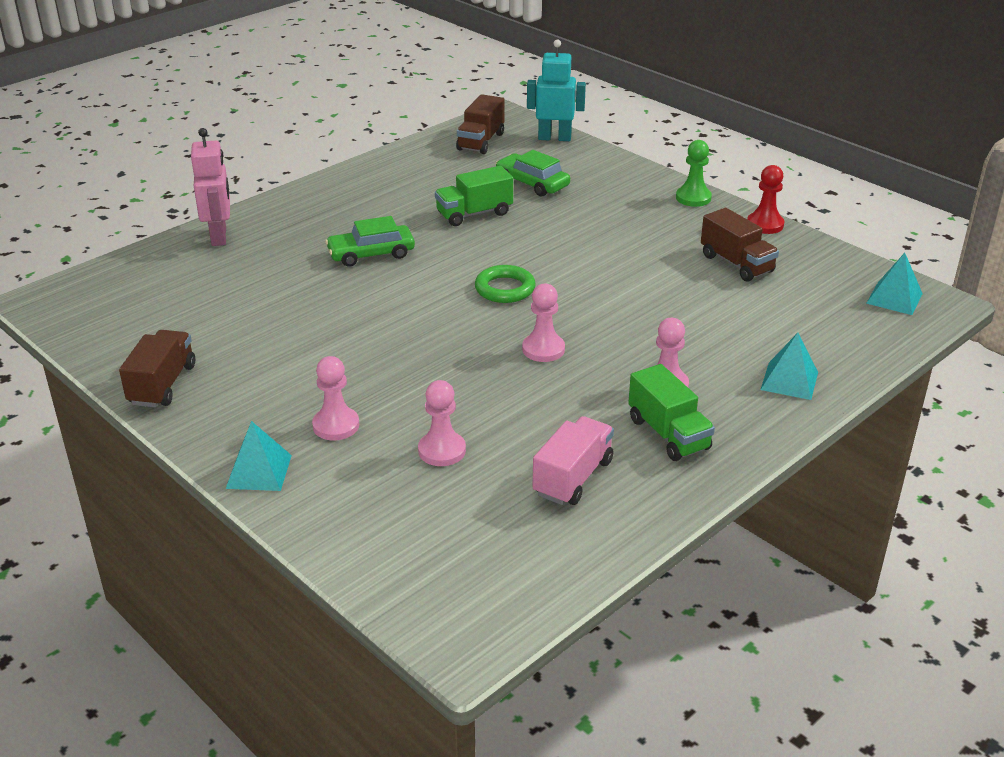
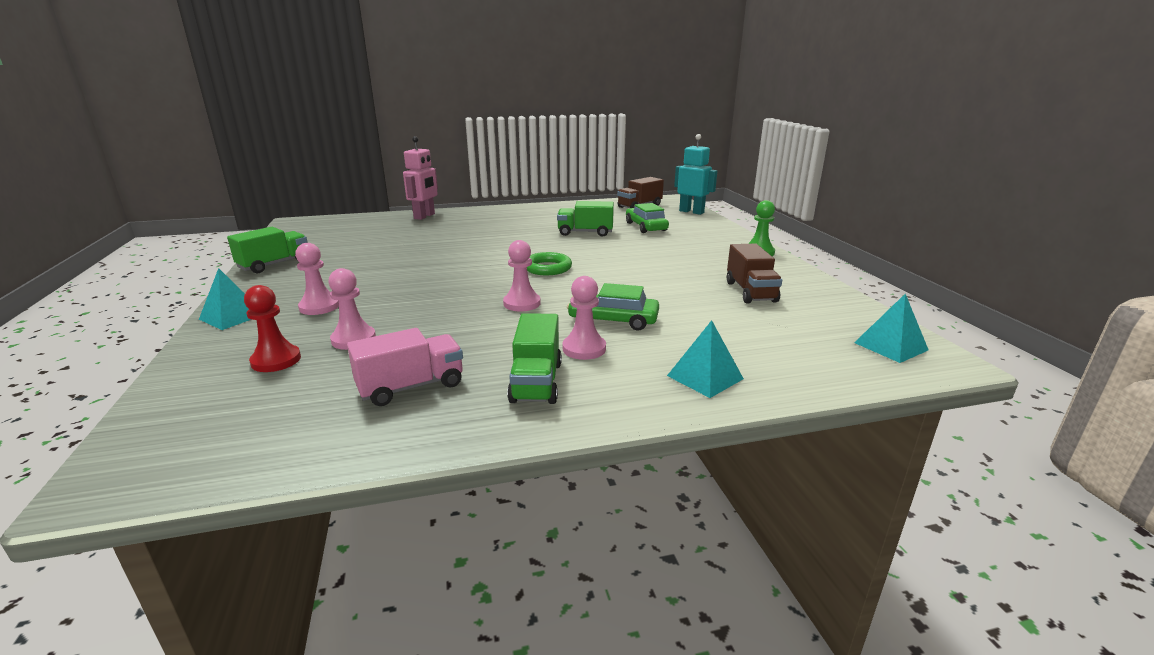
camera: 30 degrees right, 10 degrees down
(162, 385) = (274, 264): brown truck -> green truck
(371, 254) = (492, 237): green car -> green car (613, 320)
(765, 224) = (805, 276): red pawn -> red pawn (276, 360)

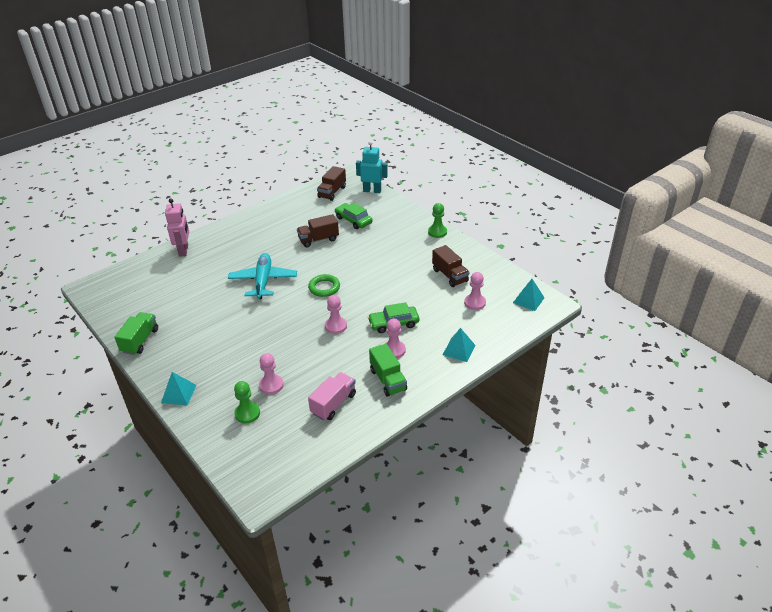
camera: 25 degrees left, 15 degrees up
(276, 360) = (247, 413): red pawn -> green pawn
(319, 307) = (221, 368): pink pawn -> pink pawn (475, 303)
(478, 249) = (263, 281): none -> turquoise plane
(585, 233) = (318, 239): green truck -> brown truck

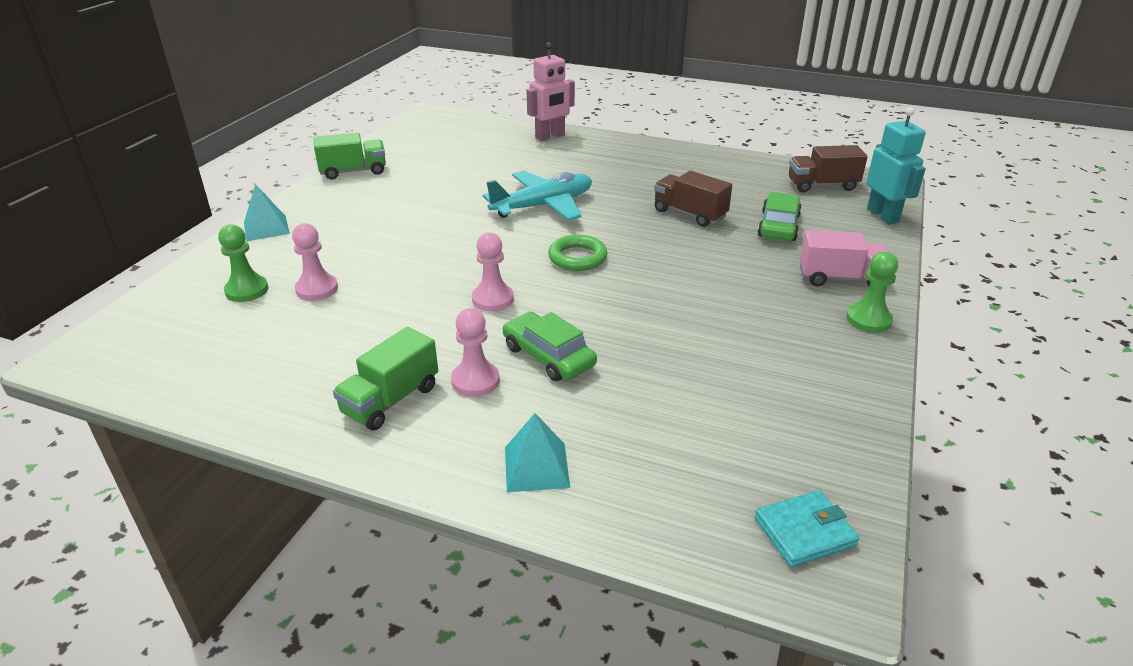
camera: 60 degrees right, 5 degrees down
(333, 404) = (300, 360): pink truck -> pink truck (840, 278)
(450, 275) = (756, 379): brown truck -> none
(475, 303) = (706, 442): pink pawn -> none
(528, 300) = (804, 531): turquoise pyramid -> turquoise wallet

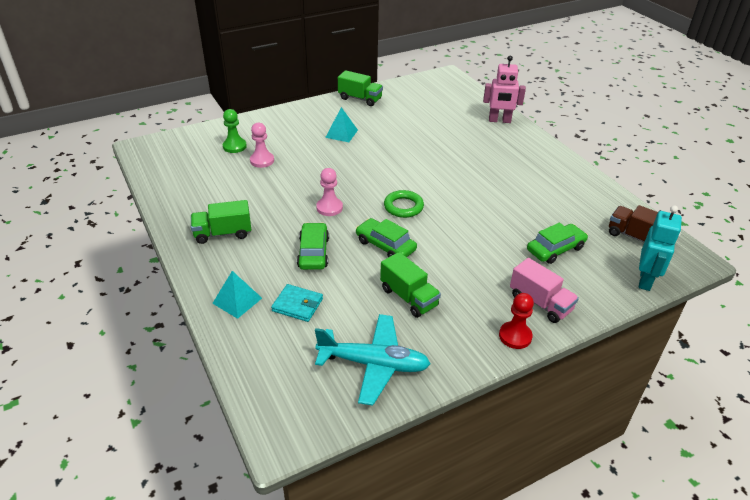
camera: 40 degrees right, 5 degrees up
(266, 228) = (281, 115): turquoise pyramid -> turquoise pyramid (341, 133)
(475, 381) = (266, 245): pink pawn -> none
(543, 206) = (429, 166): turquoise plane -> turquoise plane (373, 364)
(619, 305) = (385, 245): none -> green car
(689, 214) = (509, 212): brown truck -> none
(723, 342) = (408, 297): none -> green truck
(804, 531) = (302, 408): turquoise wallet -> turquoise wallet (297, 305)
(868, 319) = (515, 336): green pawn -> red pawn

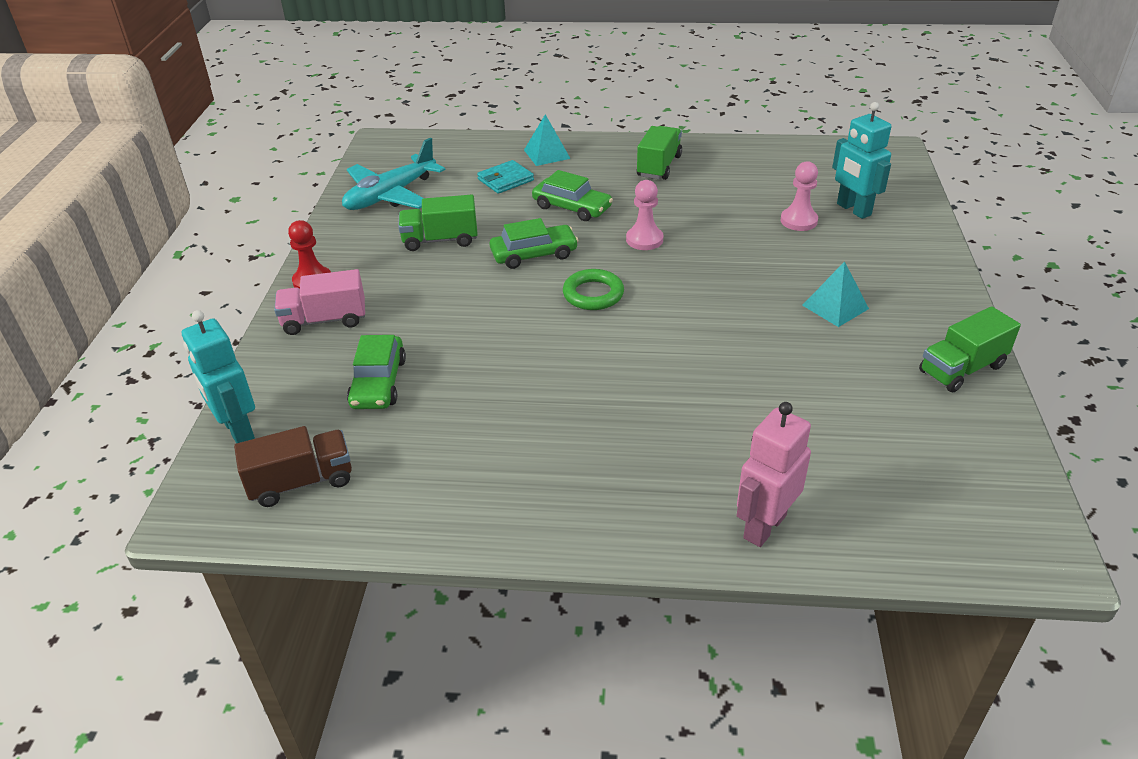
camera: 125 degrees right, 0 degrees up
(234, 146) = (853, 209): green pawn -> turquoise robot

